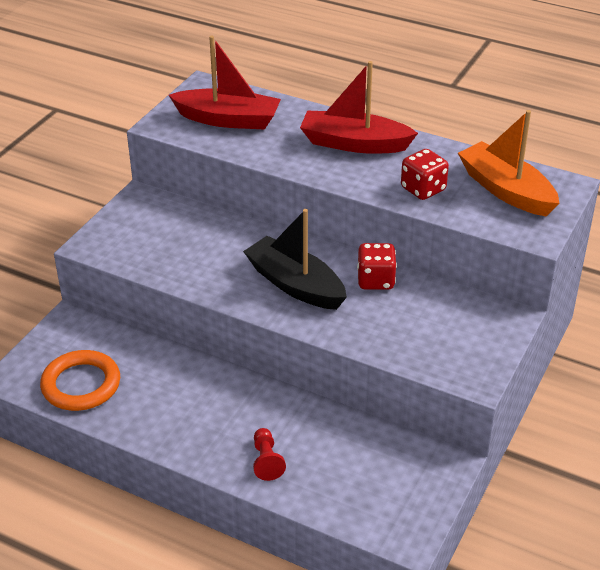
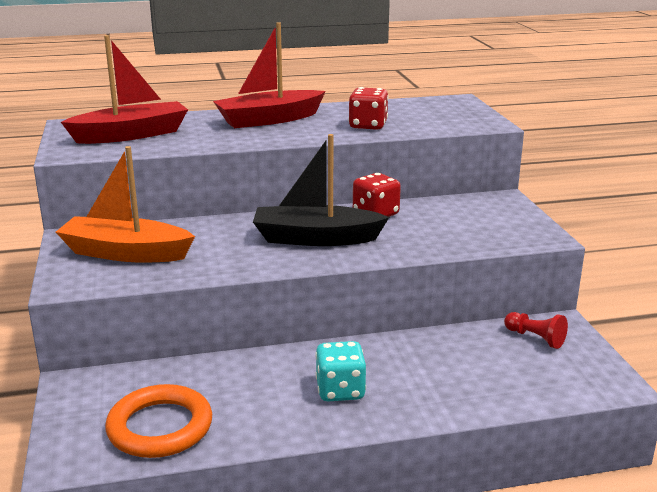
camera: 40 degrees left, 15 degrees down
(213, 423) = (340, 390): none -> turquoise dice
(266, 461) = (429, 393): red pawn -> red pawn (535, 338)
(506, 190) = (426, 111): orange boat -> orange boat (126, 253)

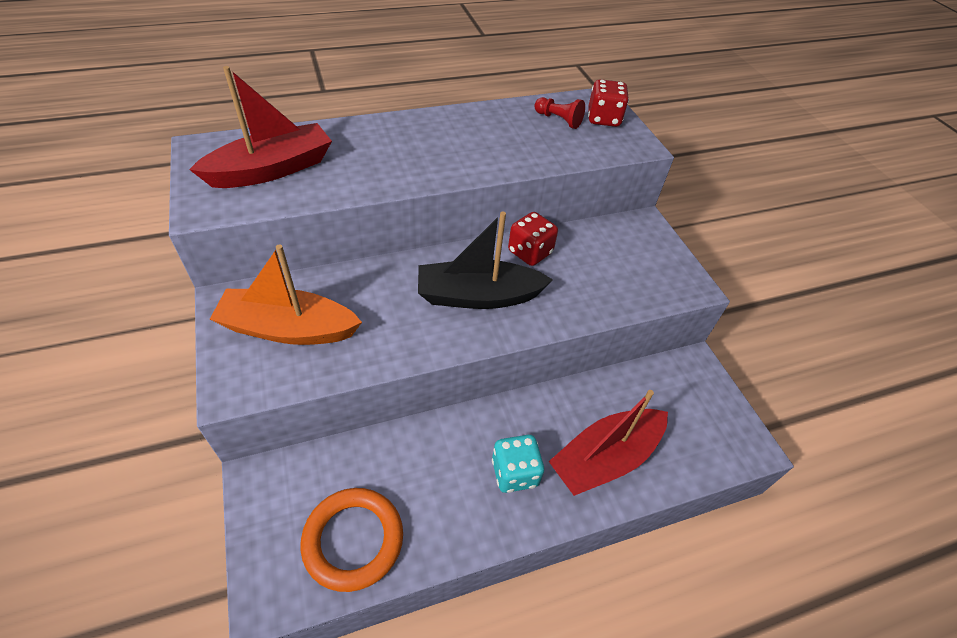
camera: 10 degrees left, 25 degrees up
(269, 120) = (417, 138): red boat -> red boat (605, 458)
(368, 126) = (520, 149): red dice -> red dice (603, 119)
(535, 338) = (676, 386): red pawn -> red pawn (558, 120)

